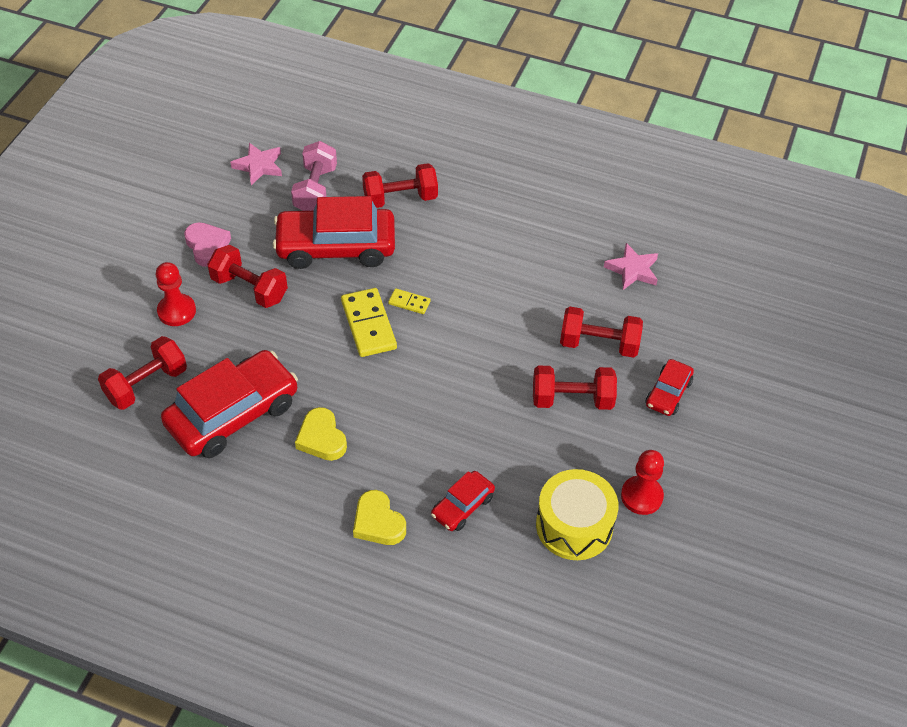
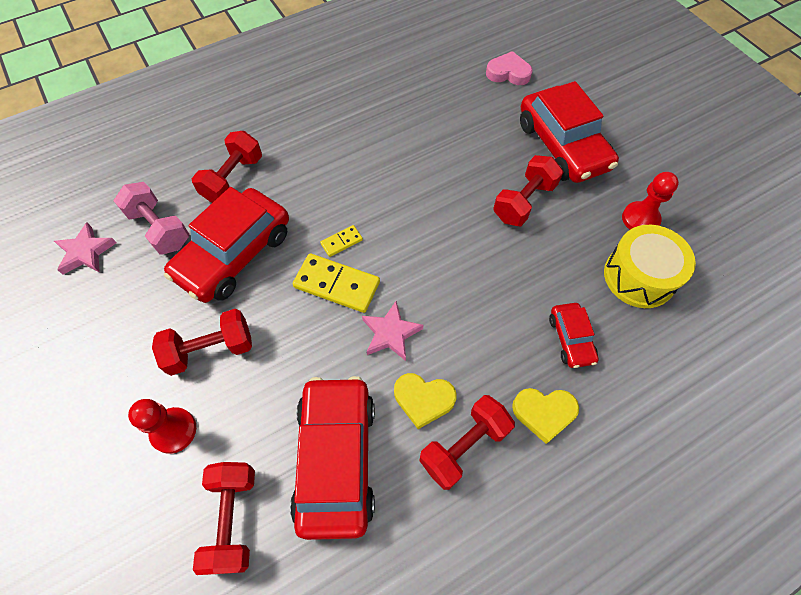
camera: 50 degrees left, 10 degrees up
(207, 246) = (127, 353): pink heart -> pink heart (508, 73)
(599, 344) = (487, 154): red dumbbell -> red dumbbell (464, 446)
(632, 270) = (440, 93): pink star -> pink star (391, 333)
(668, 393) = (562, 146): red car -> red car, size x2.03

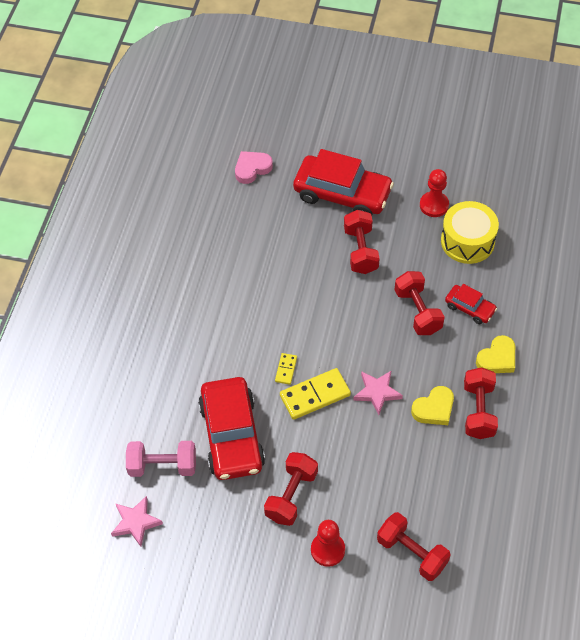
camera: 45 degrees left, 5 degrees down
(233, 179) = (166, 394): red dumbbell -> red dumbbell (418, 311)
(336, 458) = (426, 478): red car -> none

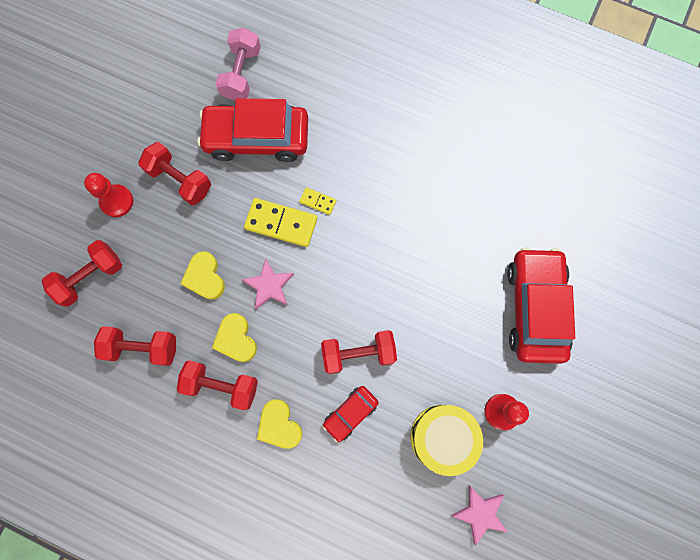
camera: 100 degrees right, 20 degrees up
(136, 522) = (192, 44): pink star -> pink star (480, 513)
(252, 168) = (587, 215): pink heart -> none
(315, 395) = (281, 223): yellow domino -> yellow domino turned 60 degrees counterclockwise
(342, 194) = (535, 308): red car -> red car turned 150 degrees clockwise
(360, 250) = (451, 310): red dumbbell -> red dumbbell (142, 347)
(384, 448) = (205, 277): none -> yellow heart

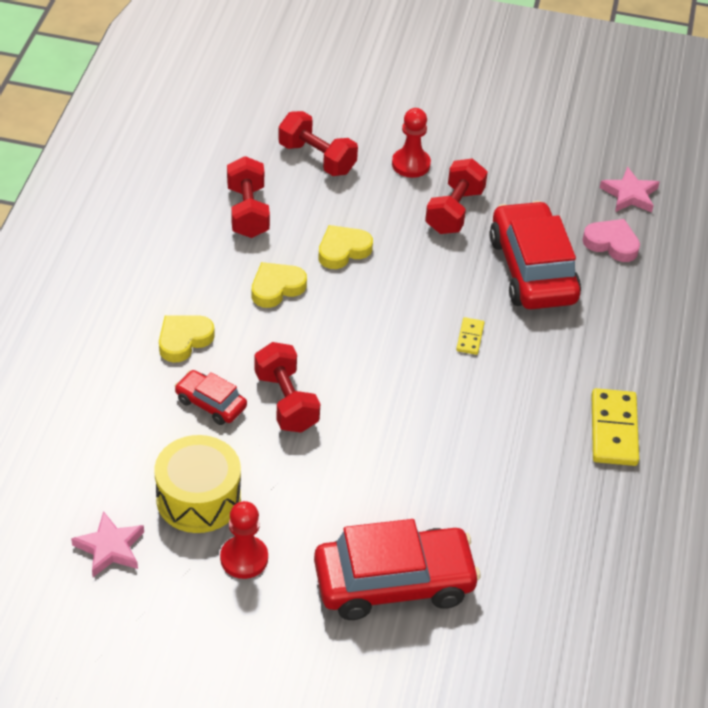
camera: 75 degrees right, 30 degrees down
(222, 385) = (219, 283): red dumbbell -> none
(241, 74) = (611, 243): pink dumbbell -> pink heart
(269, 286) = (349, 308): pink star -> pink star (630, 195)
(281, 223) = (430, 307): yellow domino -> yellow domino (613, 430)

